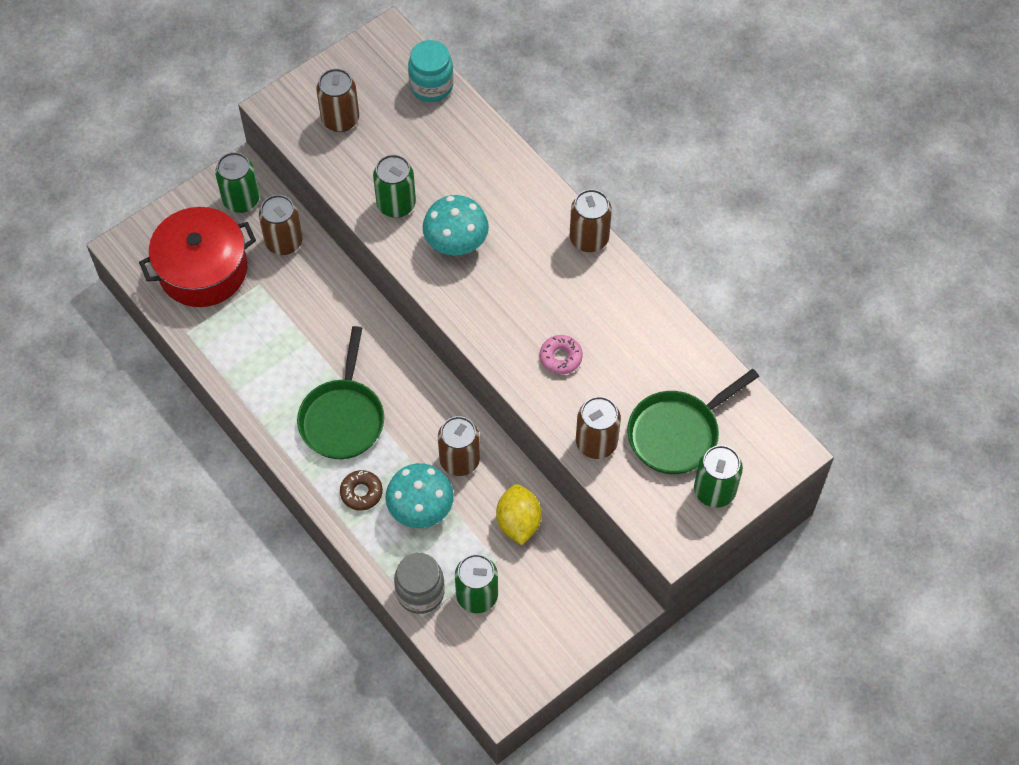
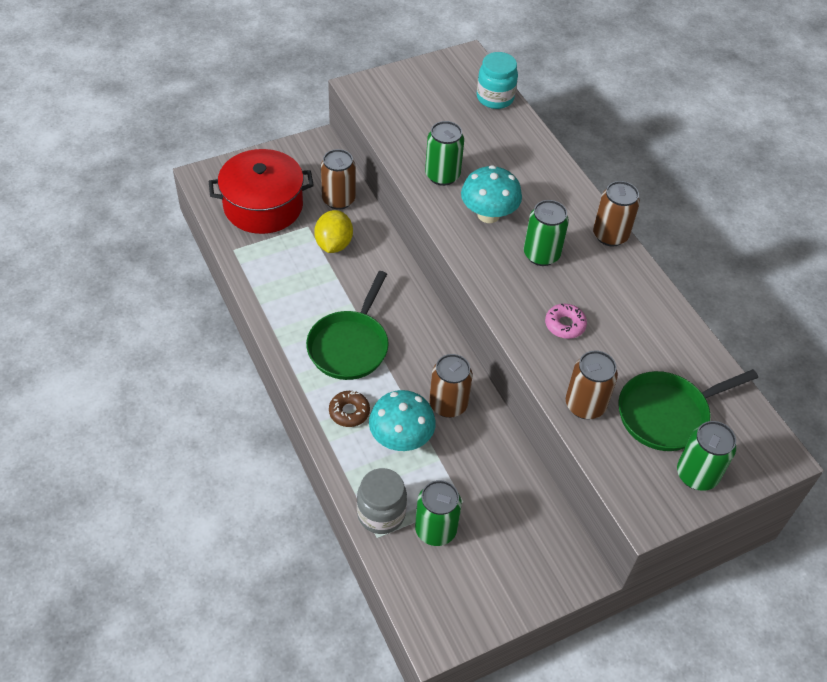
camera: 10 degrees right, 10 degrees down
(241, 200) = (312, 163): green can -> green can (541, 255)
(340, 119) = (411, 106): brown can -> none
(518, 522) = (491, 471): yellow lemon -> yellow lemon (334, 244)

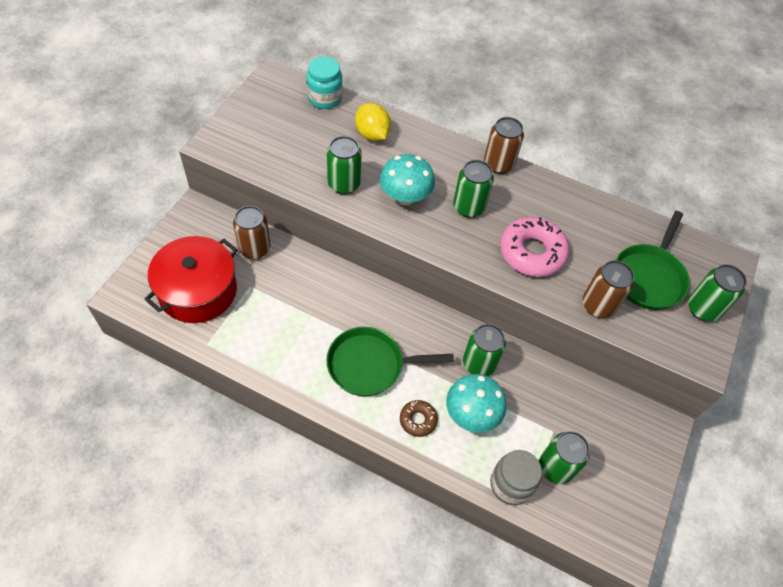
camera: 40 degrees left, 5 degrees up
(334, 244) = (284, 289): yellow lemon -> yellow lemon (372, 134)
(350, 345) = (370, 365): green pan -> green pan turned 105 degrees clockwise
(448, 404) = (479, 364): brown can -> green can
(565, 325) = (532, 252): pink donut -> pink donut, size x1.91

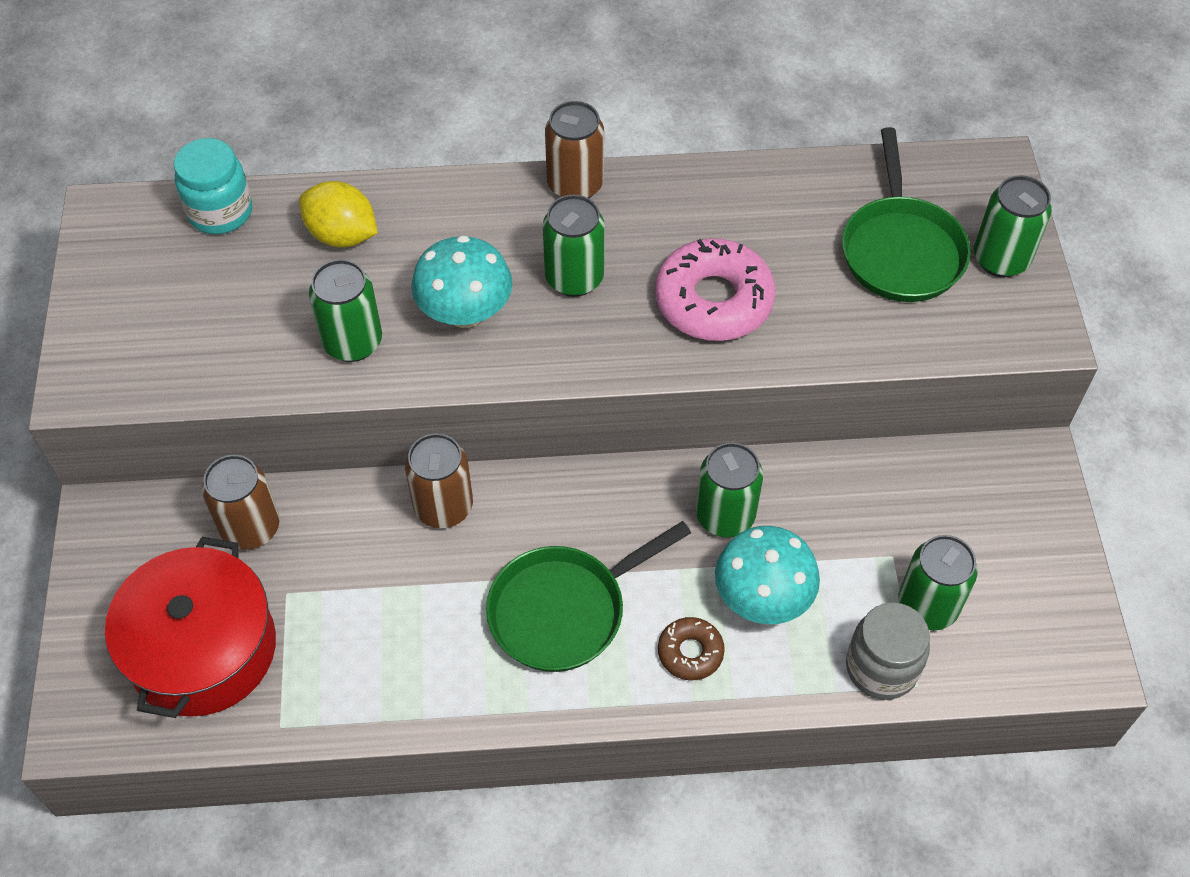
camera: 25 degrees left, 0 degrees up
(598, 305) = (857, 332): brown can -> brown can (443, 507)

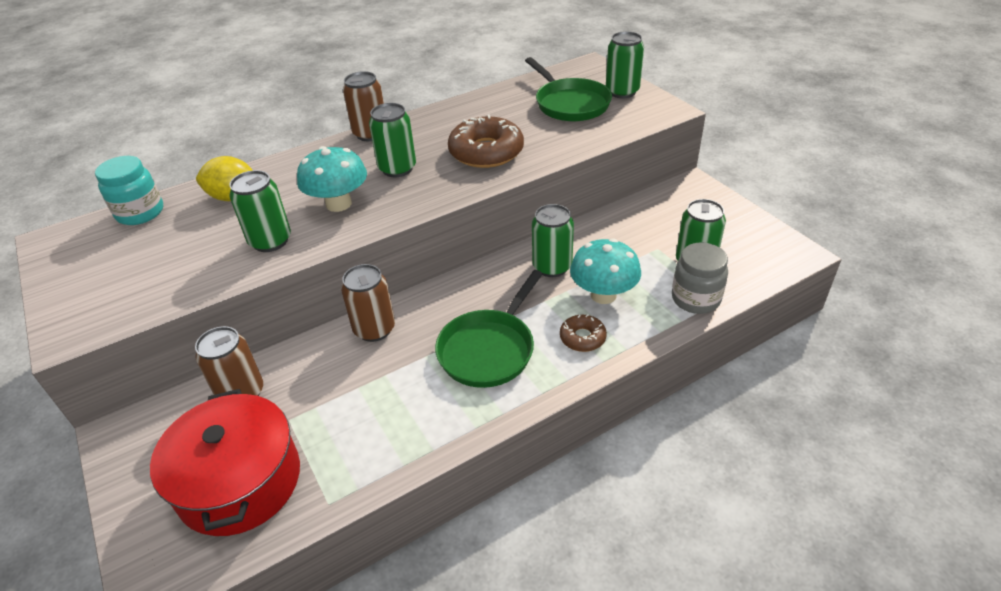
camera: 25 degrees left, 15 degrees down
(713, 300) = (486, 152): pink donut -> brown donut

